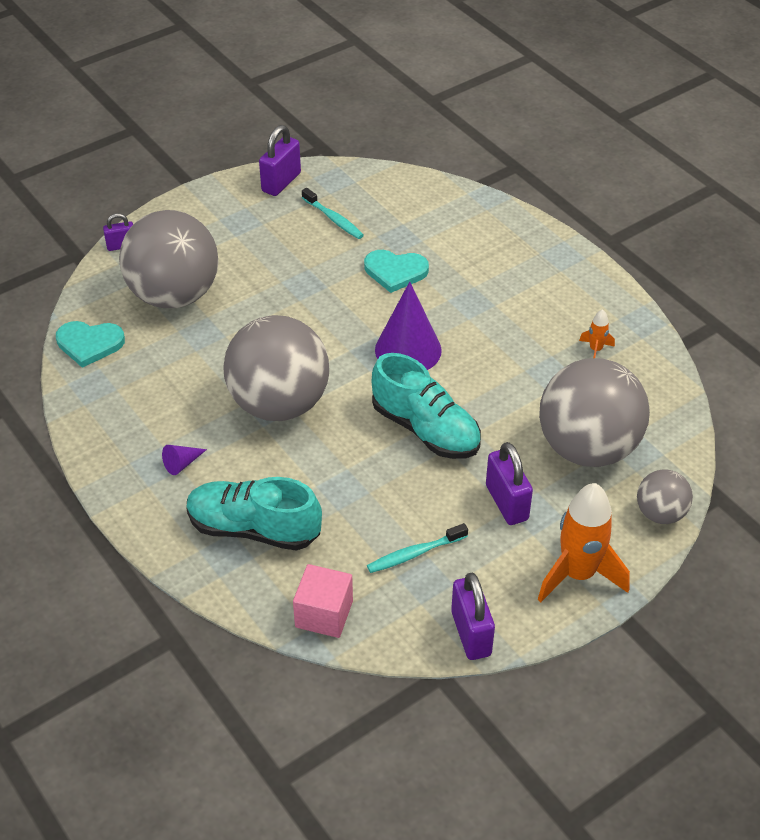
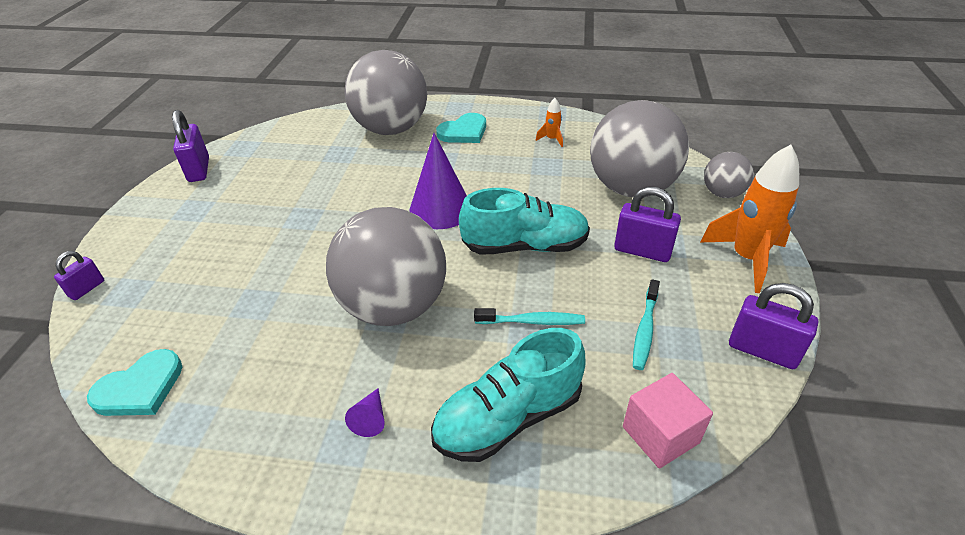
camera: 45 degrees left, 5 degrees down
(174, 295) = (191, 292): grey ball -> grey ball (391, 129)
(334, 219) = (273, 168): turquoise toothbrush -> turquoise toothbrush (532, 321)
(395, 271) = (364, 172): turquoise heart -> turquoise heart (464, 132)

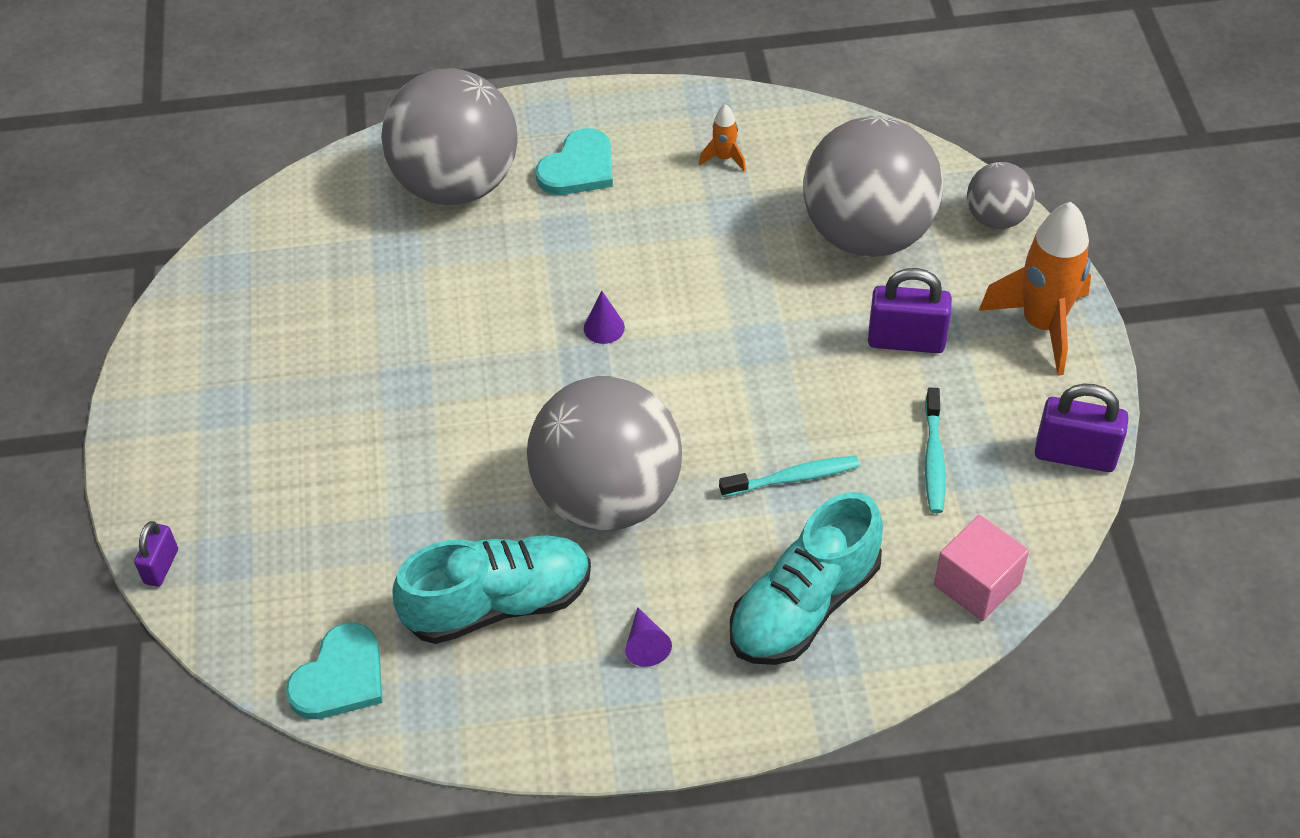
camera: 15 degrees left, 10 degrees up
(199, 170) = (182, 330): purple padlock -> none
(440, 209) = (604, 327): purple cone -> purple cone, size x0.44
(525, 246) = (747, 366): turquoise shoe -> turquoise shoe (498, 603)

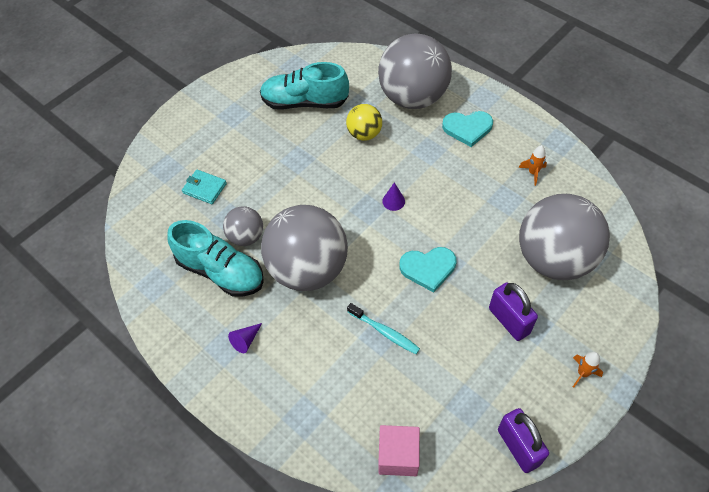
camera: 50 degrees right, 5 degrees up
(161, 566) = (146, 153): purple padlock -> none
(324, 531) = (204, 188): none -> turquoise wallet
(340, 677) = (142, 246): turquoise heart -> turquoise heart (428, 268)
(454, 280) = (364, 134): none -> yellow ball
(804, 605) = (320, 388): turquoise shoe -> turquoise shoe (305, 102)
(933, 458) = (452, 383): turquoise toothbrush -> none
(996, 218) = (626, 305): grey ball -> grey ball (246, 236)
(1041, 325) = (582, 373): orange rocket -> orange rocket, size x0.45

